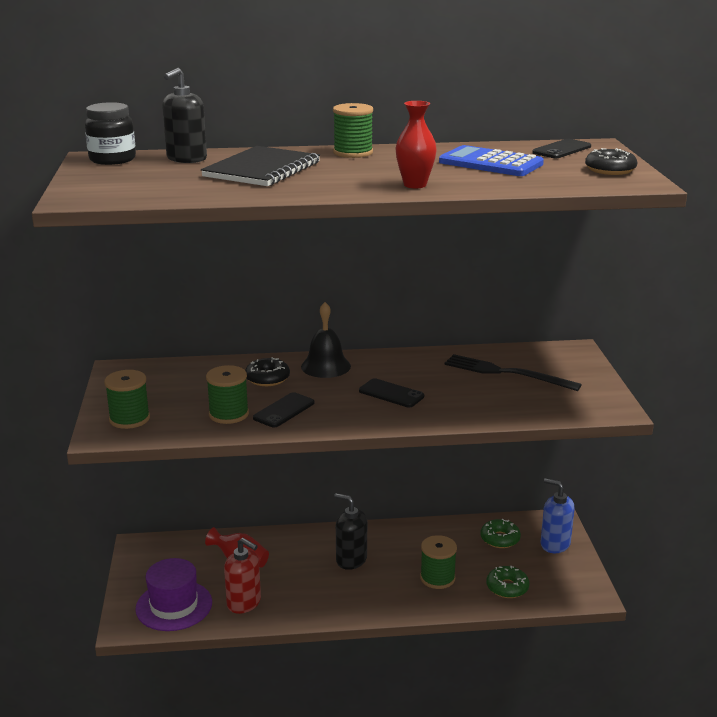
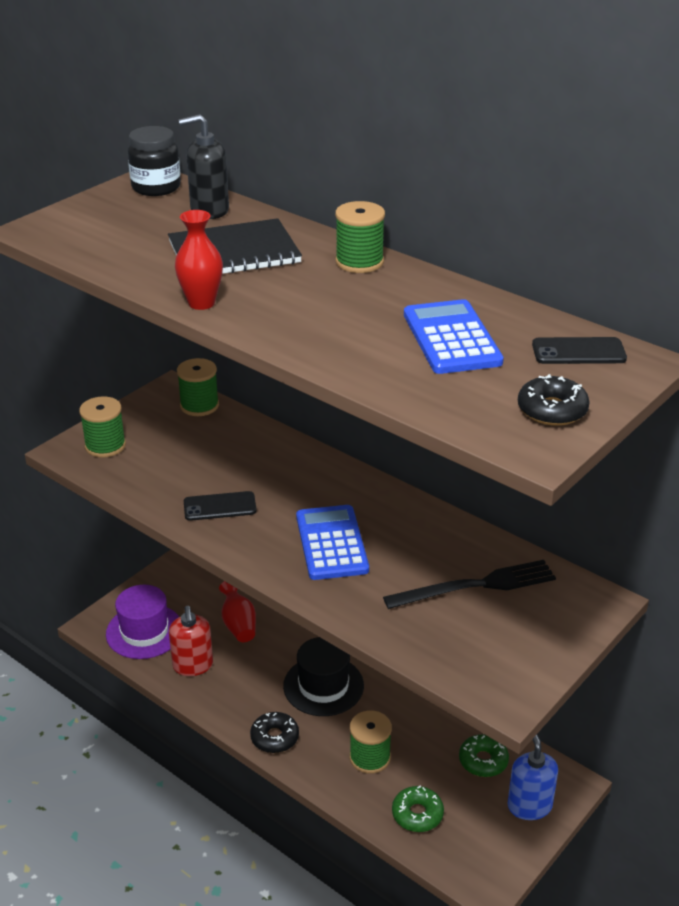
camera: 45 degrees right, 10 degrees up
(228, 414) = (175, 484): green spool -> green spool (199, 405)
(267, 378) = (261, 464): black donut -> black donut (274, 737)
(325, 366) = (327, 478): black bell -> none
(351, 560) = (323, 686): black soap dispenser -> black hat
(391, 394) = (331, 543): black phone -> blue calculator
(415, 185) = (308, 336): red vase -> red vase (201, 303)
(506, 373) = (476, 586): black fork -> black fork turned 90 degrees clockwise

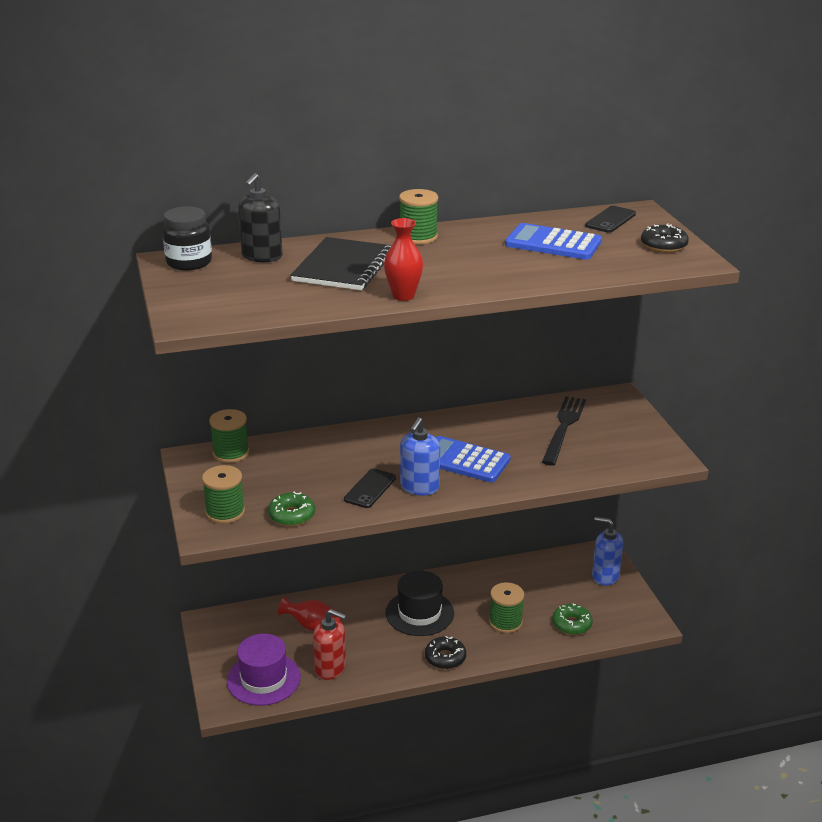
camera: 55 degrees left, 5 degrees down
(252, 535) = (419, 487): none -> blue soap dispenser
(483, 761) = (553, 576): green donut -> green donut (292, 515)

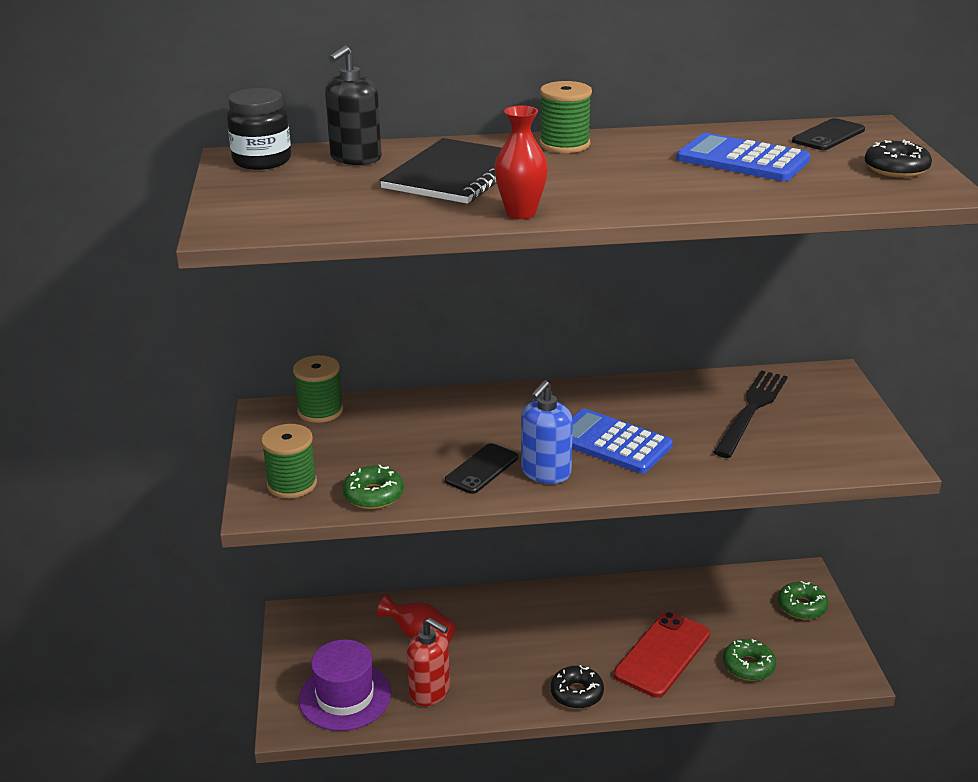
camera: 10 degrees right, 0 degrees up
(419, 613) = (555, 631): black hat -> none
(505, 622) = (662, 654): green spool -> red phone
(605, 576) = (802, 606): blue soap dispenser -> green donut

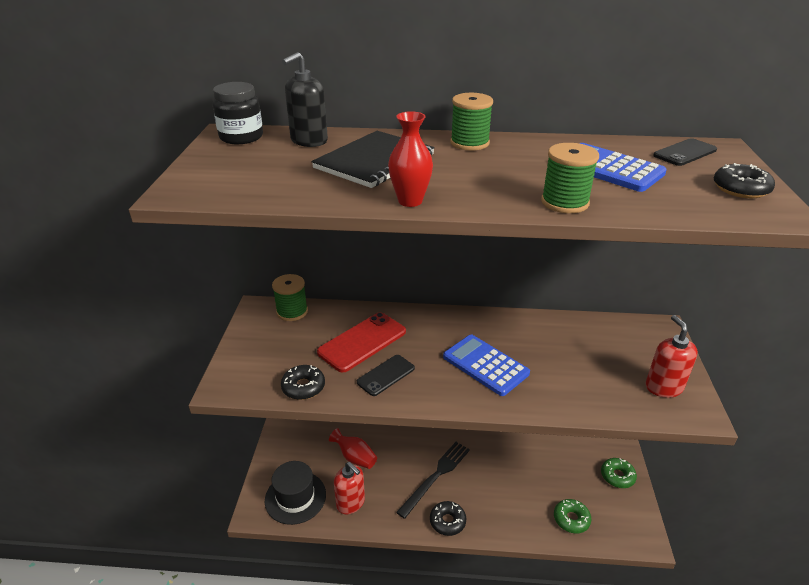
camera: 10 degrees right, 5 degrees up
(292, 484) = (251, 369): green spool -> green spool (564, 202)
(345, 696) = (295, 497): purple hat -> black hat
(373, 495) = (303, 387): green donut -> black donut
(545, 472) = (430, 385): blue soap dispenser -> none
(662, 654) = (512, 499): red phone -> red phone (362, 342)
(751, 410) = (595, 351): black fork -> black fork (436, 476)
(845, 440) = (663, 387): none -> red soap dispenser

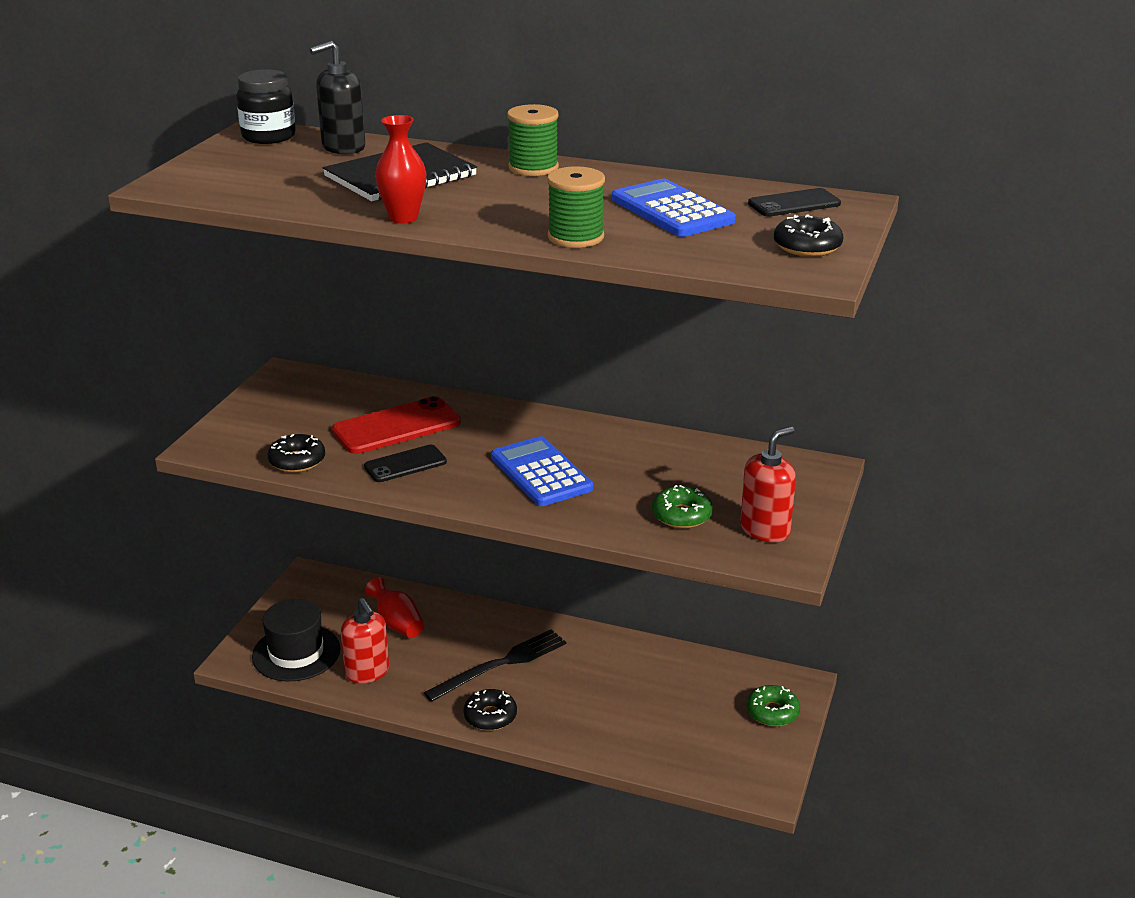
camera: 15 degrees right, 5 degrees down
(292, 311) = (325, 382): green spool -> none
(571, 519) = (670, 747): green donut -> green donut (682, 515)
(663, 387) = (765, 530): red soap dispenser -> red soap dispenser turned 45 degrees clockwise

